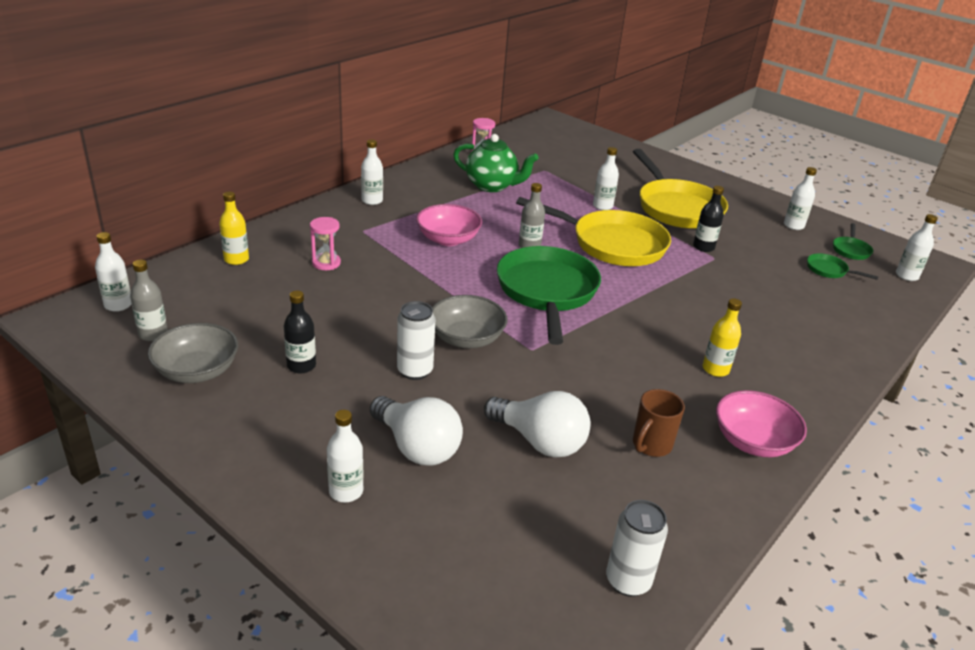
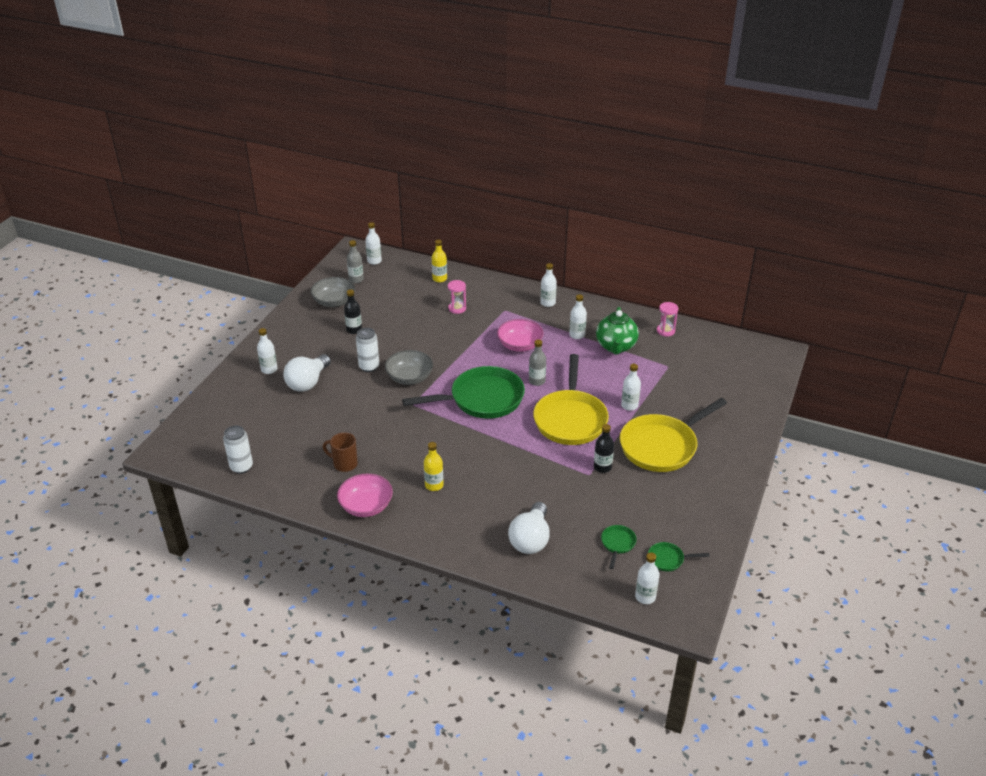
camera: 75 degrees right, 5 degrees up
(539, 441) = (330, 422): white light bulb -> white light bulb (530, 539)
(793, 226) = (687, 520): white bottle -> white bottle (577, 335)

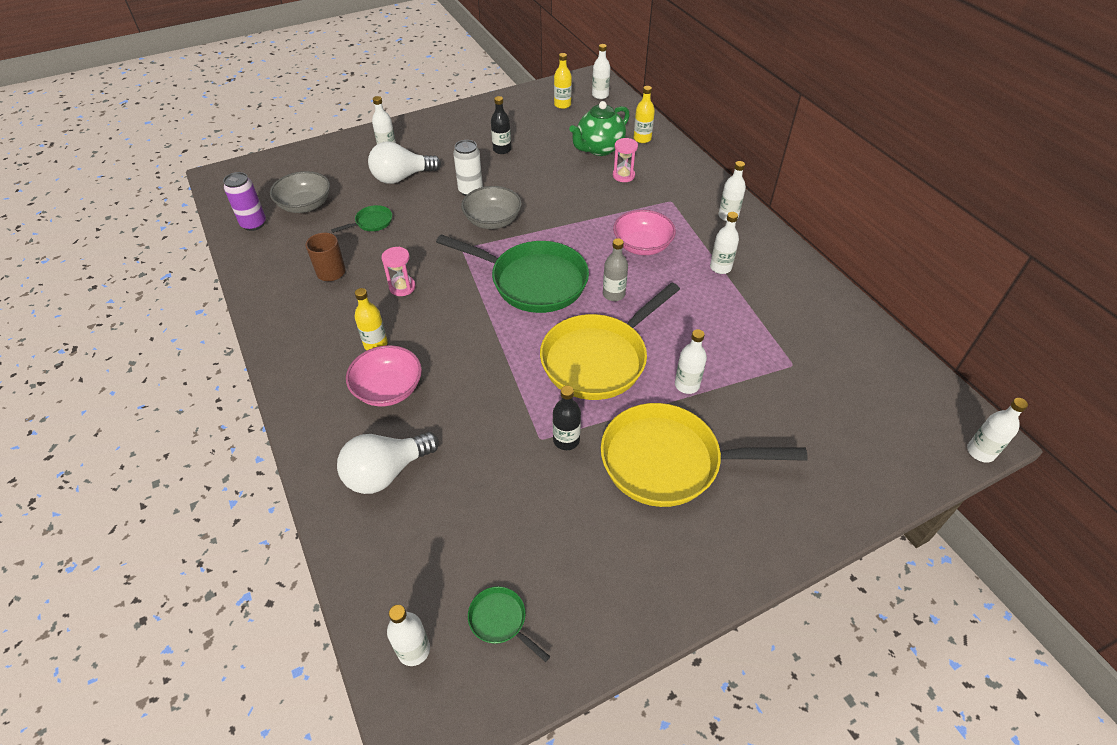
camera: 40 degrees right, 10 degrees up
(241, 467) = (253, 224): white can -> purple can
(334, 302) = (517, 116): grey bowl -> grey bowl (305, 205)
(356, 279) = (562, 105): grey bottle -> yellow bottle
(366, 506) = (293, 325): pink bowl -> pink bowl (388, 389)
(616, 347) = (752, 305): green teapot -> green teapot (599, 148)
(617, 544) = (467, 551): green pan -> green pan (371, 222)
(665, 331) = (839, 319): pink hourglass -> pink hourglass (402, 287)
(786, 360) = (980, 452): none -> white bottle

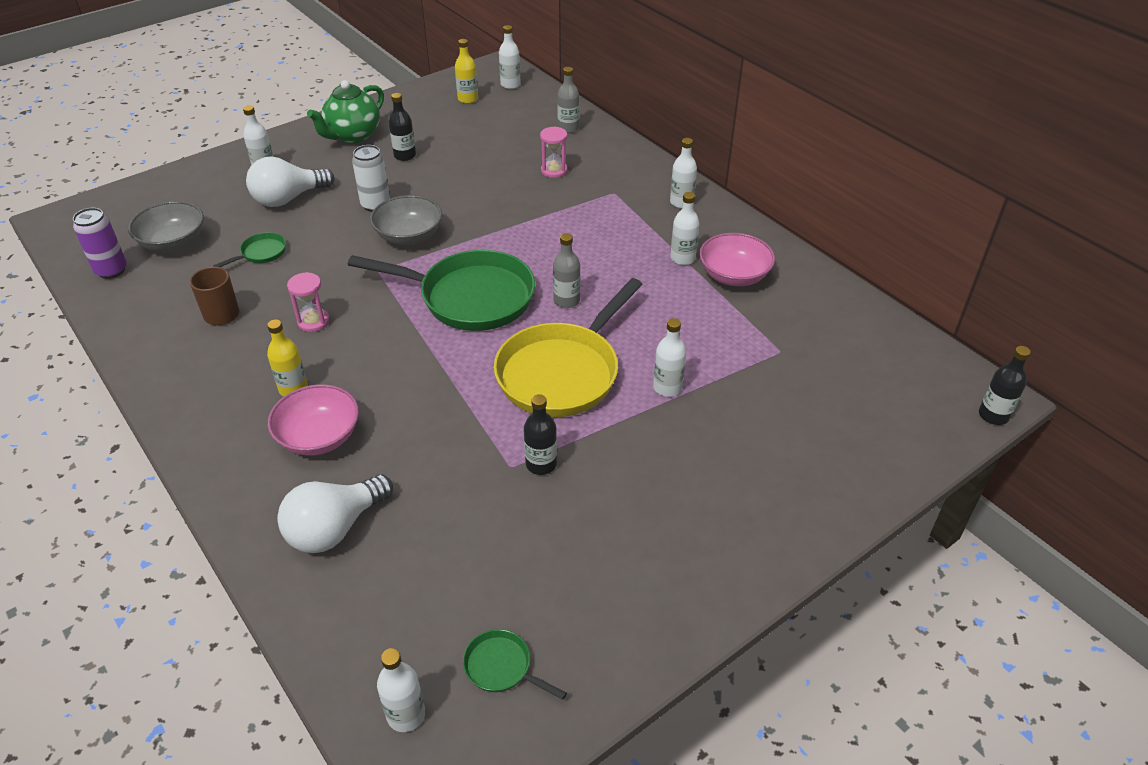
camera: 10 degrees left, 5 degrees down
(599, 148) = (520, 144): green teapot -> green teapot (353, 135)
(642, 139) = (568, 128): yellow bottle -> grey bottle
(642, 246) = (590, 245): pink bowl -> pink bowl (734, 276)
(668, 461) = (661, 471): yellow pan -> none
(980, 452) = (993, 415): white bottle -> black bottle

